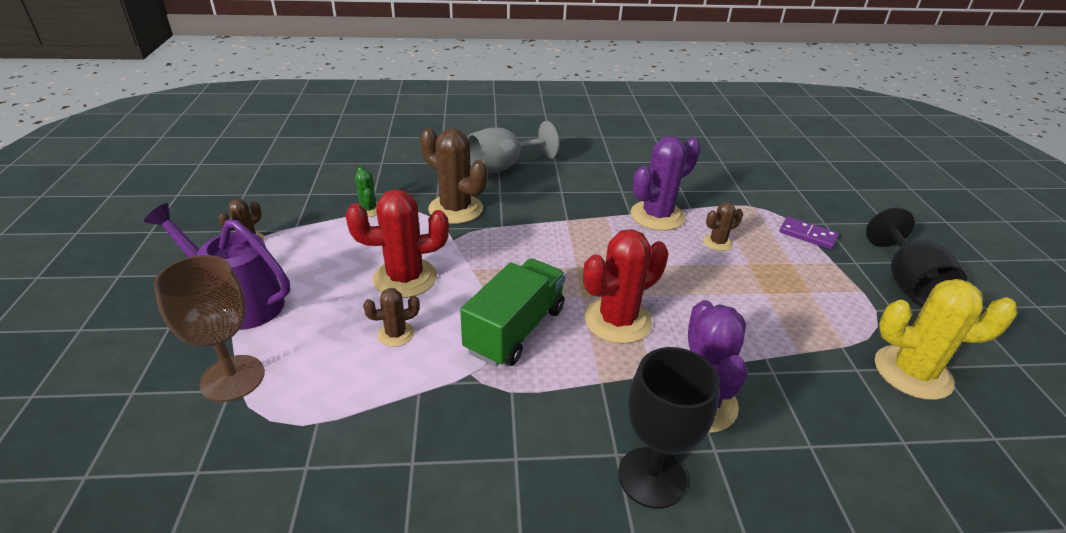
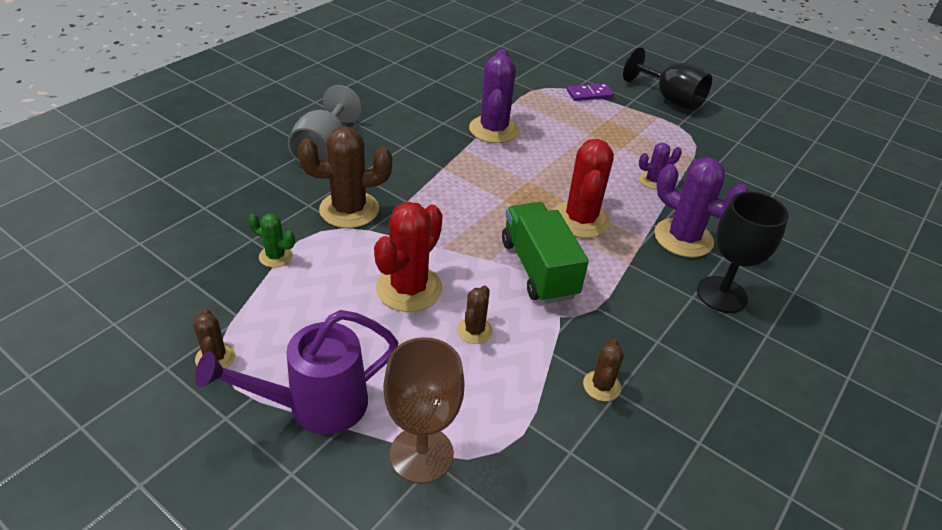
camera: 50 degrees left, 5 degrees up
(717, 242) = (554, 129): brown cactus -> brown cactus (601, 386)
(752, 337) = (653, 181): none -> purple cactus
(912, 372) = (734, 152): yellow cactus -> none

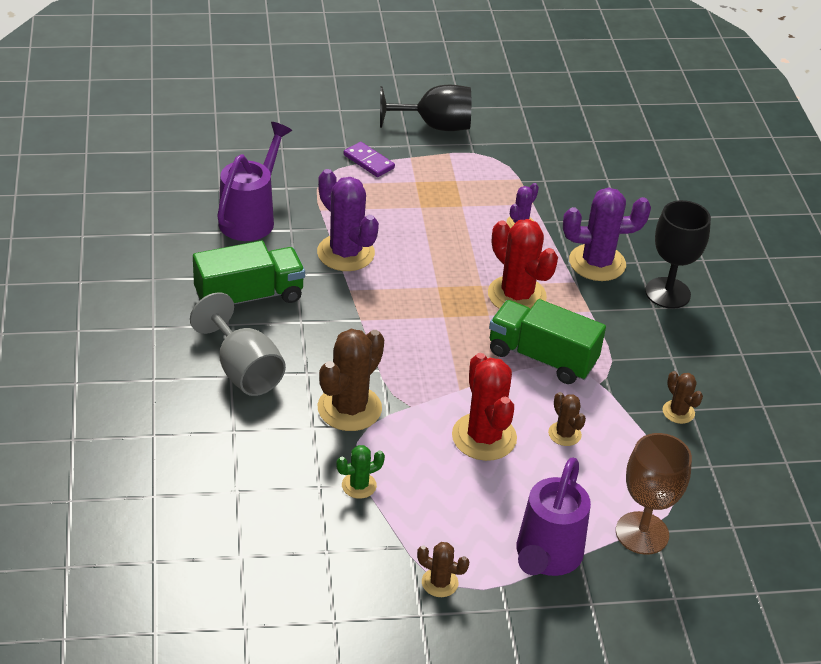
camera: 45 degrees left, 0 degrees up
(394, 118) = (249, 296): none -> green truck
(464, 83) = (250, 218): none -> purple watering can
(589, 94) = (368, 162): purple domino -> purple domino turned 75 degrees counterclockwise

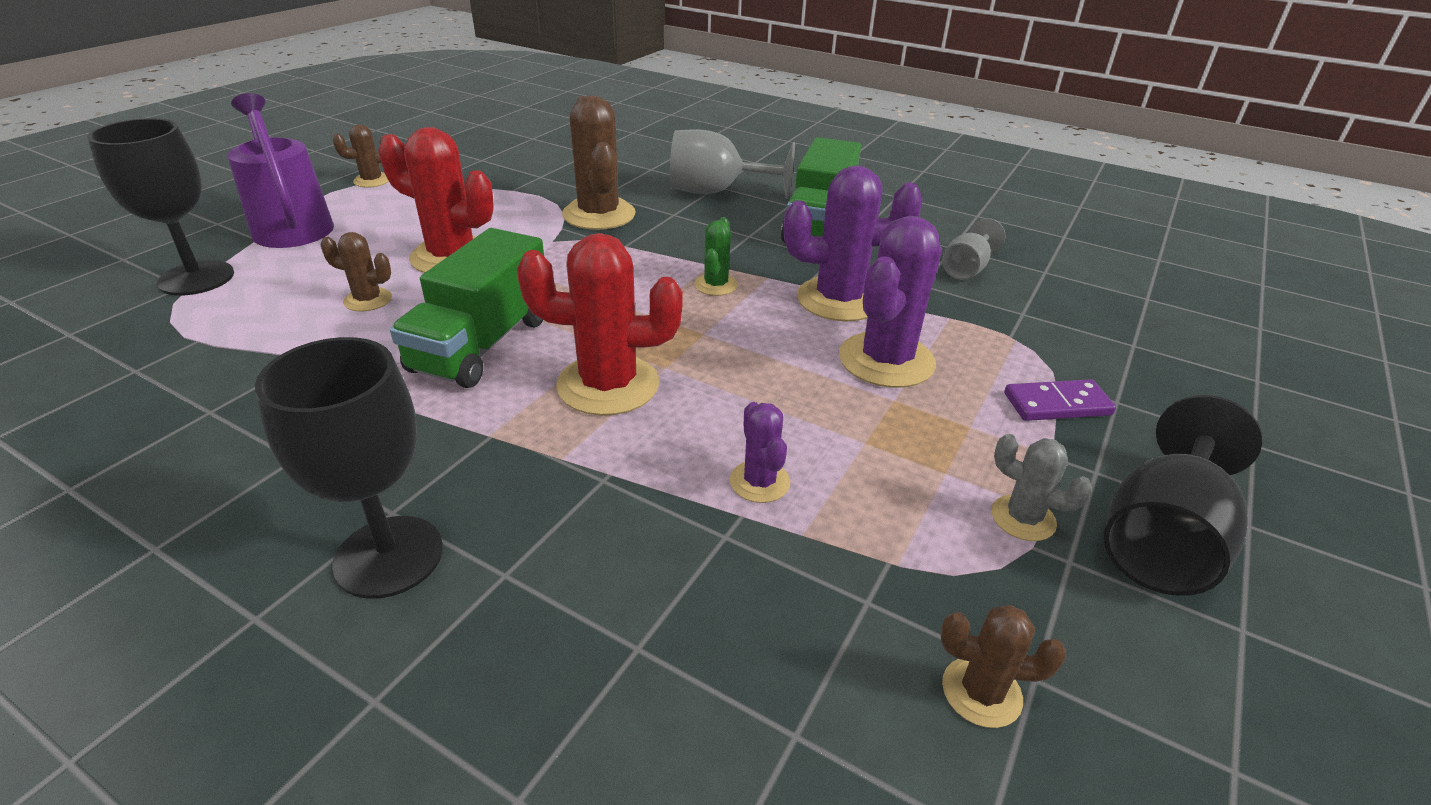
camera: 130 degrees right, 5 degrees down
(250, 218) = (966, 269): purple watering can -> grey goblet
(359, 485) = (512, 188): green cactus -> green cactus (716, 285)
(460, 157) = (1023, 518): none -> grey cactus
(542, 357) = (482, 344): green truck -> green truck turned 135 degrees clockwise
(597, 263) = (567, 514): purple cactus -> purple cactus (886, 360)
(642, 533) = (196, 278): brown goblet -> black goblet
(678, 412) = (227, 397): brown cactus -> brown cactus (981, 692)

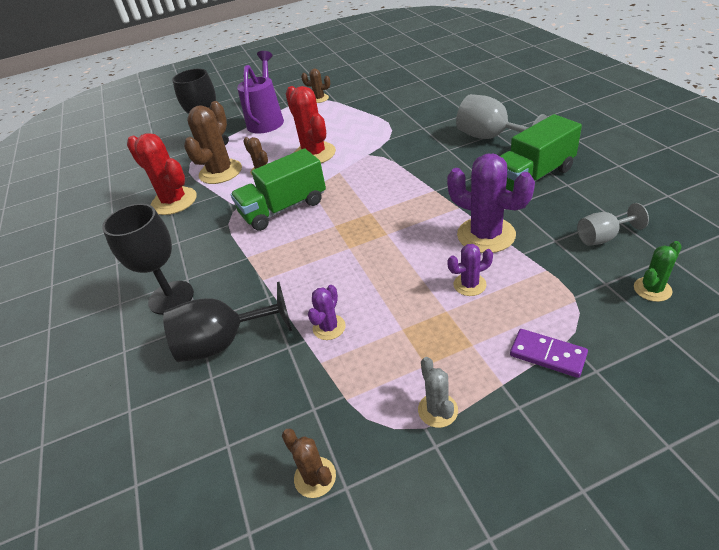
camera: 45 degrees right, 5 degrees up
(599, 214) = (407, 141): brown cactus -> brown cactus (220, 172)
(608, 385) = (314, 249): red cactus -> red cactus (174, 201)
(716, 285) = (423, 205): green cactus -> green cactus (652, 289)
(886, 360) = (469, 285): purple cactus -> purple cactus, size x0.52
(1160, 540) = (505, 465): black goblet -> black goblet (223, 343)

